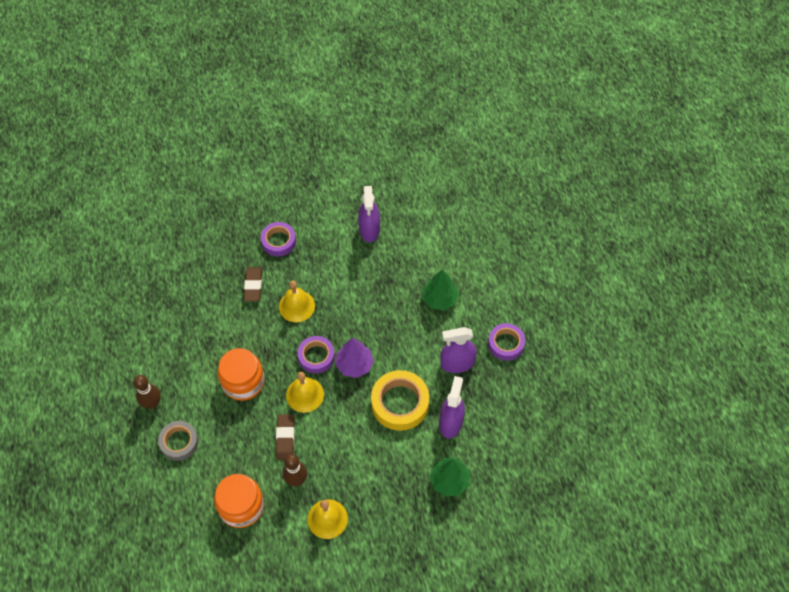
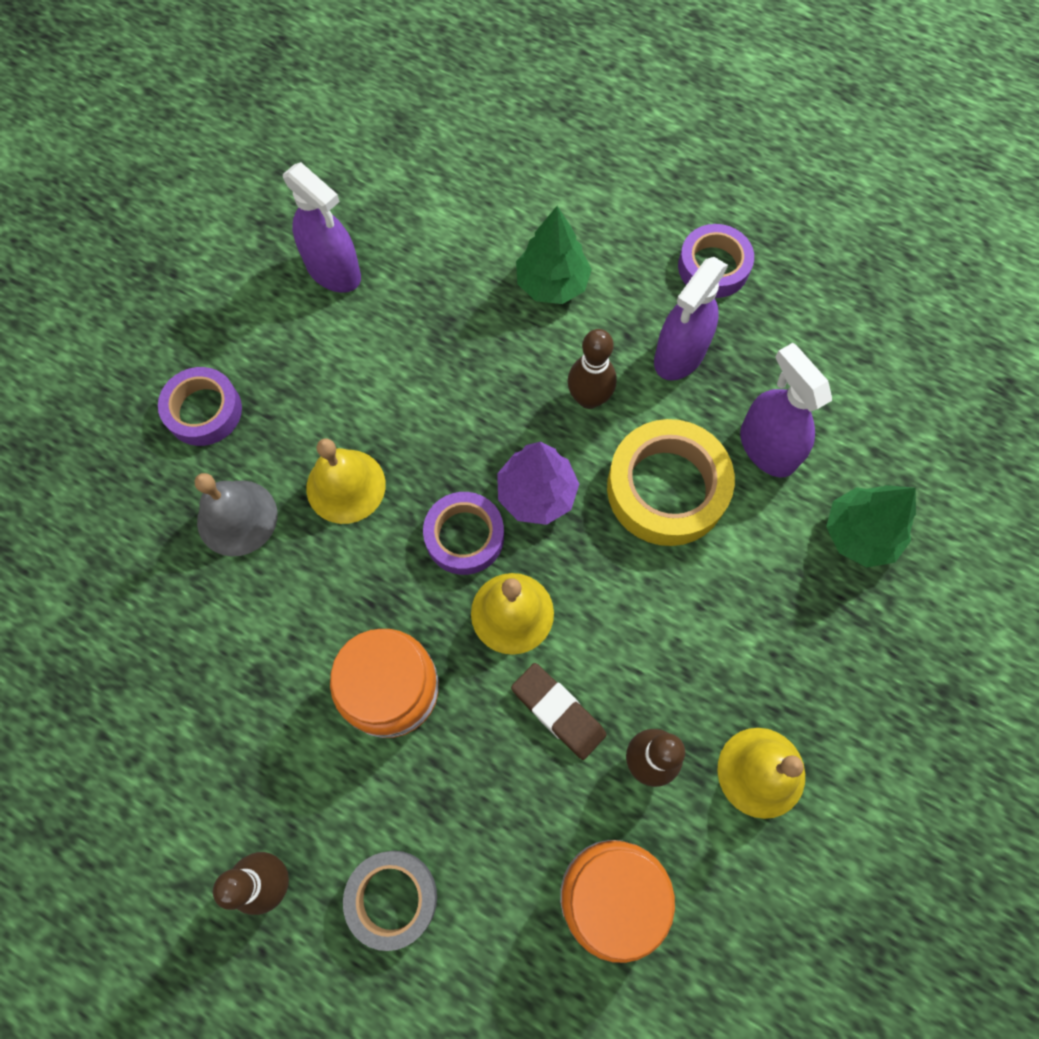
camera: 45 degrees left, 10 degrees up
(253, 285) = (237, 517): brown eraser -> grey bell
(407, 349) = (589, 398): none -> brown bowling pin

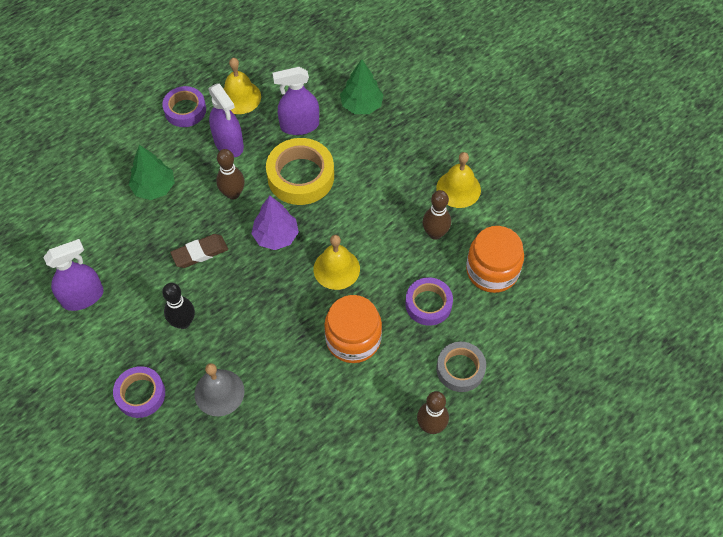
camera: 70 degrees left, 10 degrees down
(337, 419) = (183, 322): none -> black bowling pin
(346, 486) = (227, 329): yellow bell -> yellow bell (240, 97)
(464, 536) = (284, 278): purple tape -> purple tape (428, 304)
(558, 712) = (396, 264): brown eraser -> brown eraser (200, 253)

